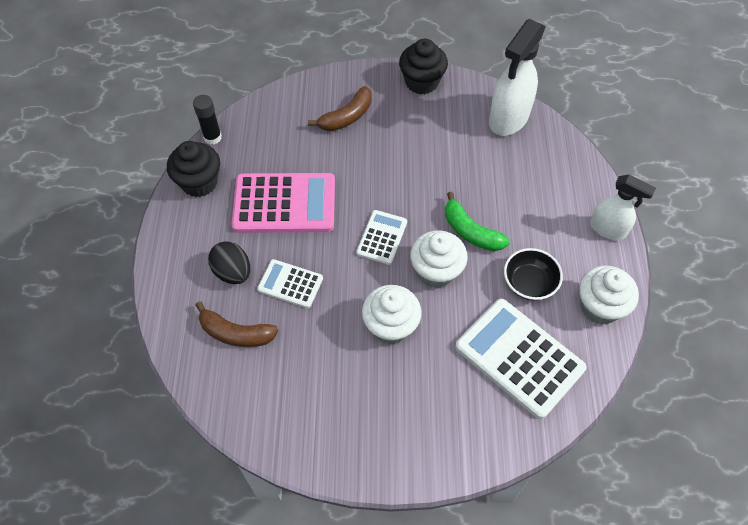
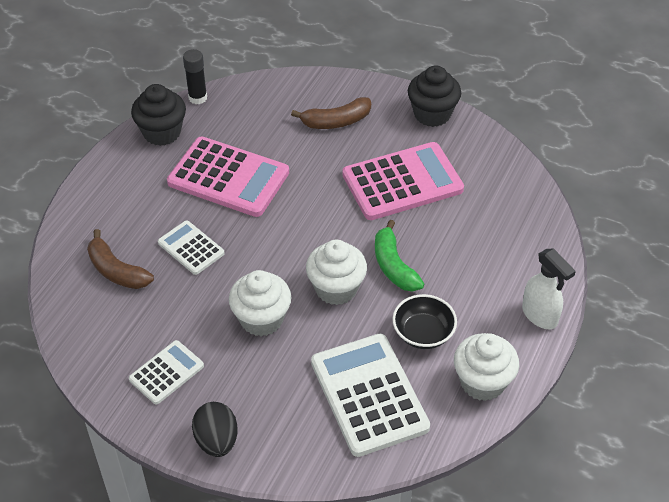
camera: 25 degrees right, 10 degrees down
(233, 272) = (145, 219): black egg -> black egg (217, 441)
(382, 237) = (302, 239): white calculator -> white calculator (166, 372)
(433, 152) = (402, 182): none -> pink calculator
(508, 119) = (501, 177): white spray bottle -> none

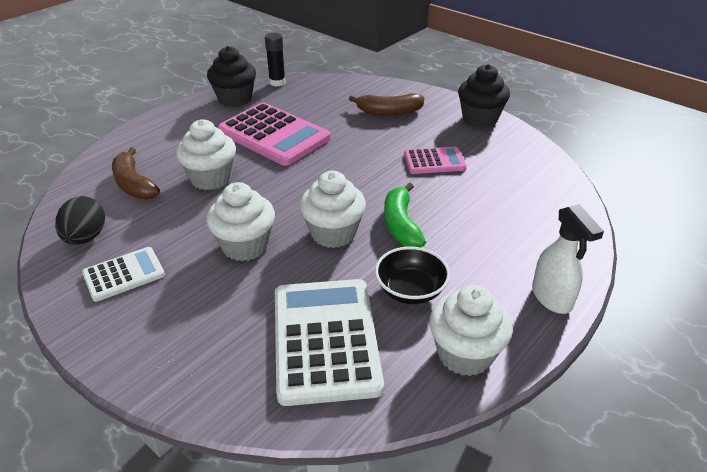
camera: 15 degrees right, 10 degrees down
(191, 248) = (211, 178): white calculator -> white cupcake
(217, 441) = (133, 351): black egg -> black egg (86, 238)
(402, 182) = (434, 161): pink calculator -> pink calculator, size x0.54

